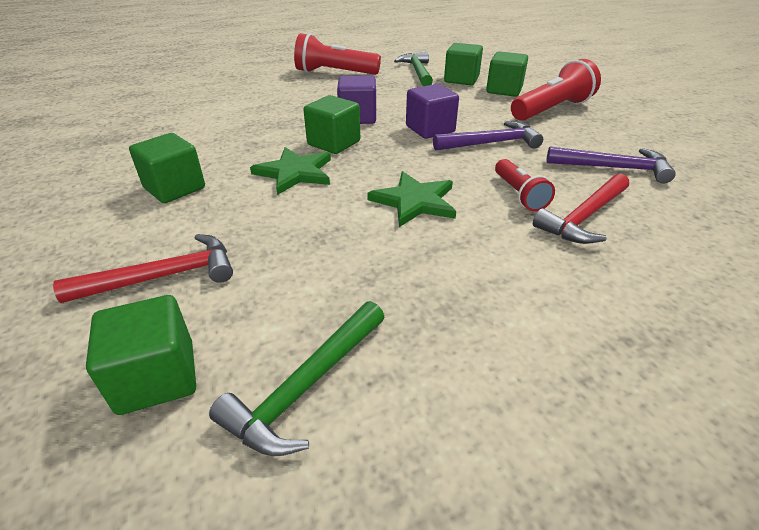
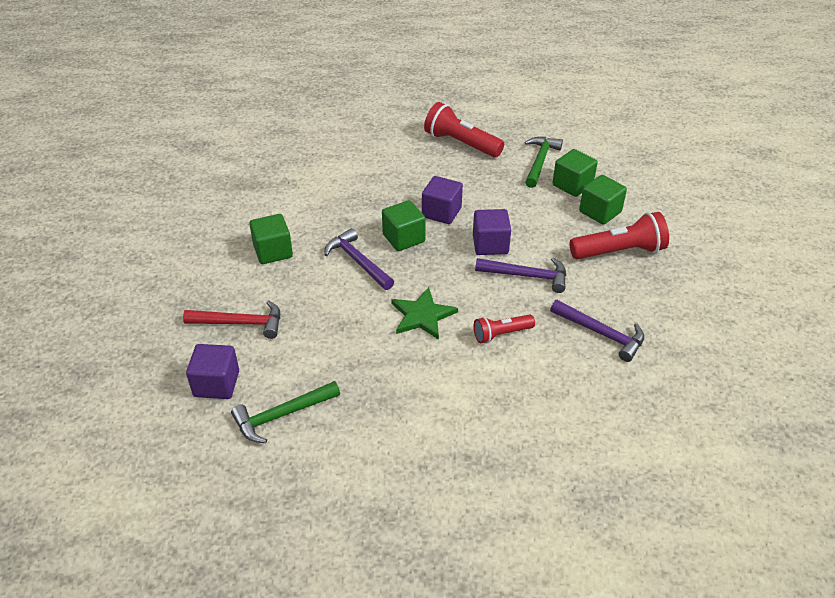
camera: 25 degrees right, 5 degrees up
(157, 377) = (216, 384): green cube -> purple cube
(295, 172) = (358, 261): green star -> purple hammer
(519, 194) = (501, 334): red flashlight -> red flashlight turned 60 degrees clockwise
(583, 217) = (528, 369): red hammer -> none

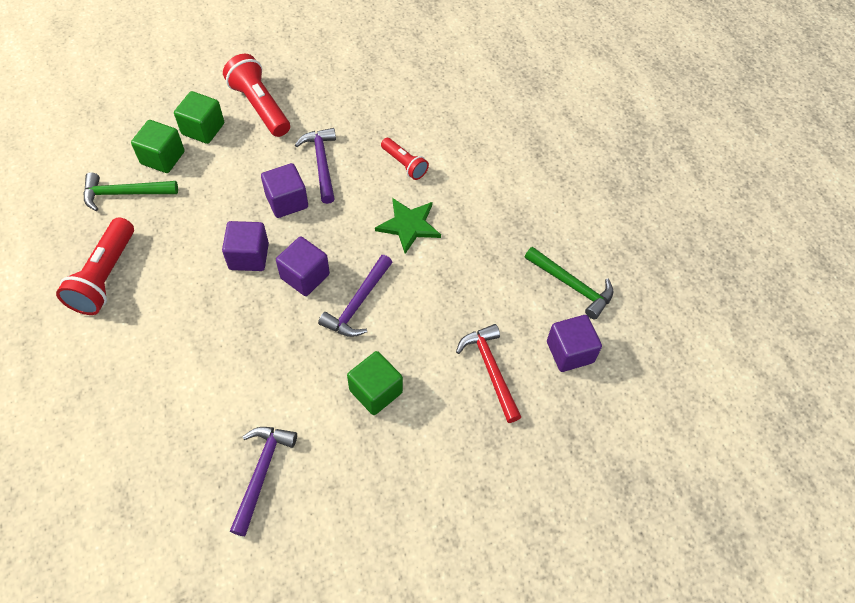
camera: 115 degrees left, 15 degrees up
(403, 238) = (305, 276): green cube -> purple cube
(601, 334) = (372, 102): purple hammer -> purple hammer (262, 473)

